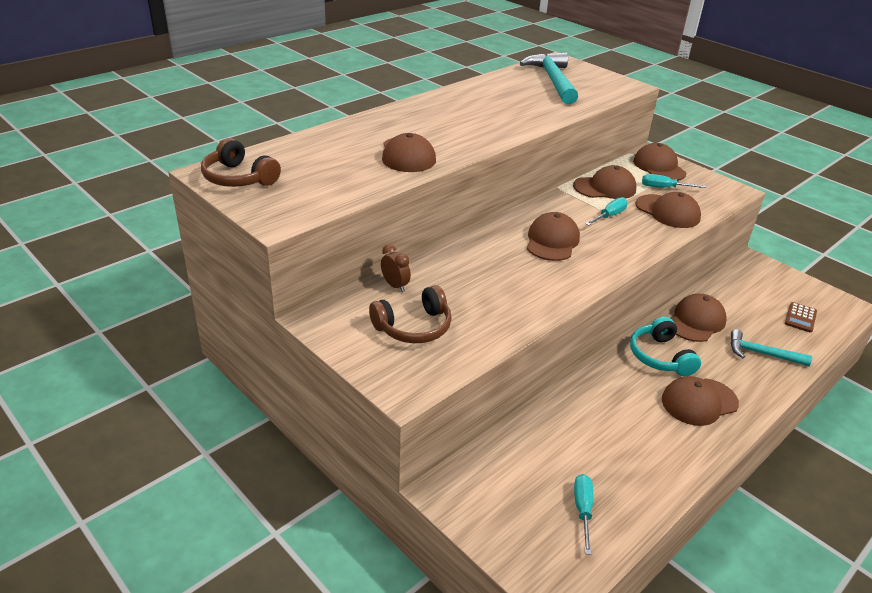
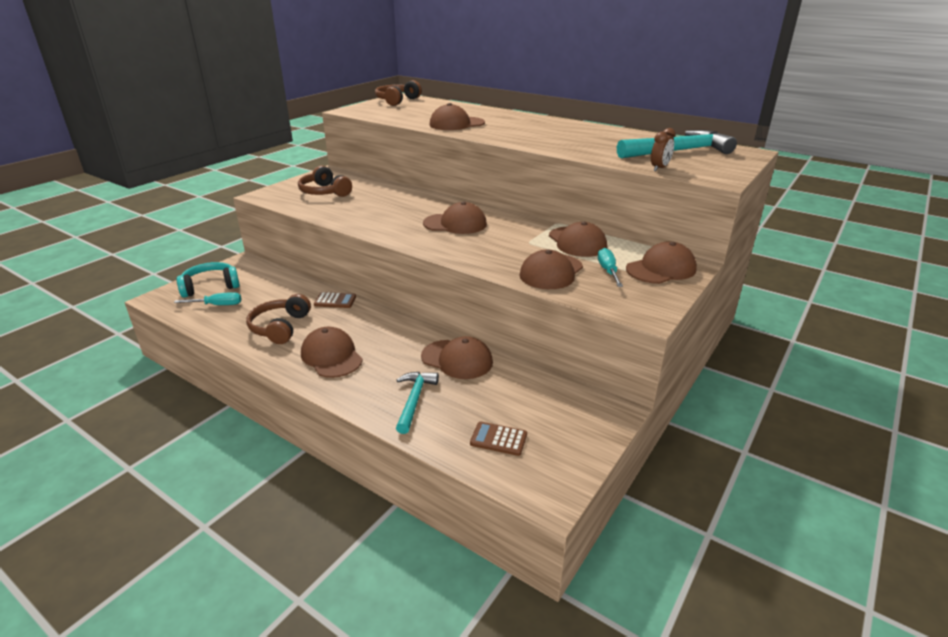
camera: 80 degrees right, 5 degrees down
(395, 286) = (370, 184): brown clock -> brown clock (659, 168)
(579, 394) = (335, 301): none -> brown calculator
(609, 216) = (518, 245): turquoise screwdriver -> none
(642, 443) = (280, 327): none -> brown headphones
(660, 356) = (392, 337): turquoise headphones -> turquoise headphones (210, 287)

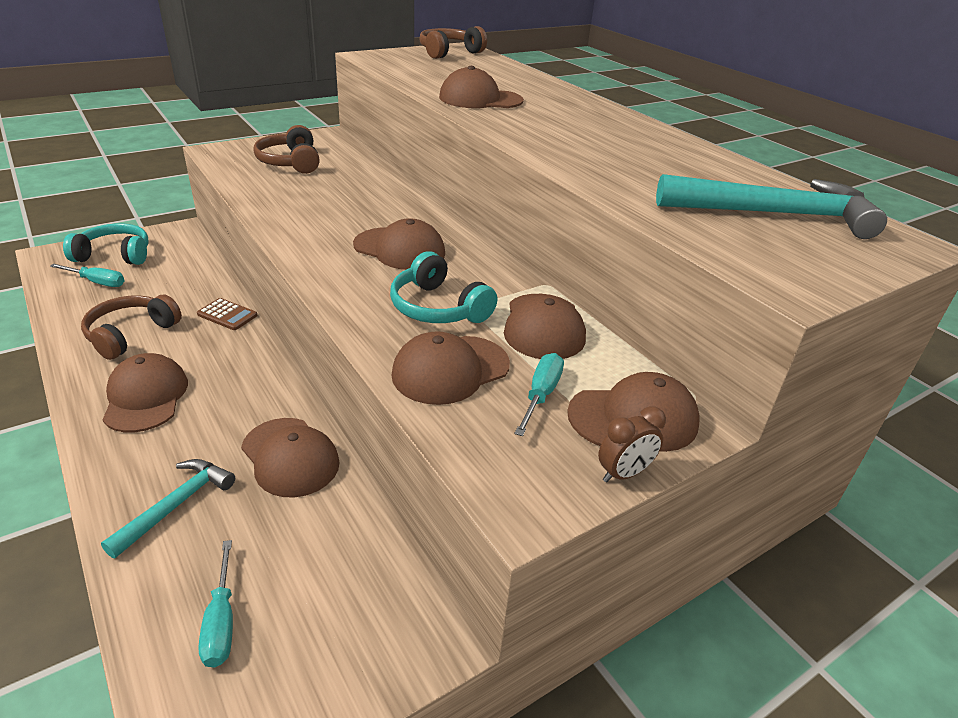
camera: 20 degrees right, 5 degrees up
(498, 439) = (221, 621): brown calculator -> turquoise screwdriver
(512, 246) = (438, 308): none -> turquoise headphones
(659, 168) = (702, 240): brown clock -> brown clock (624, 474)

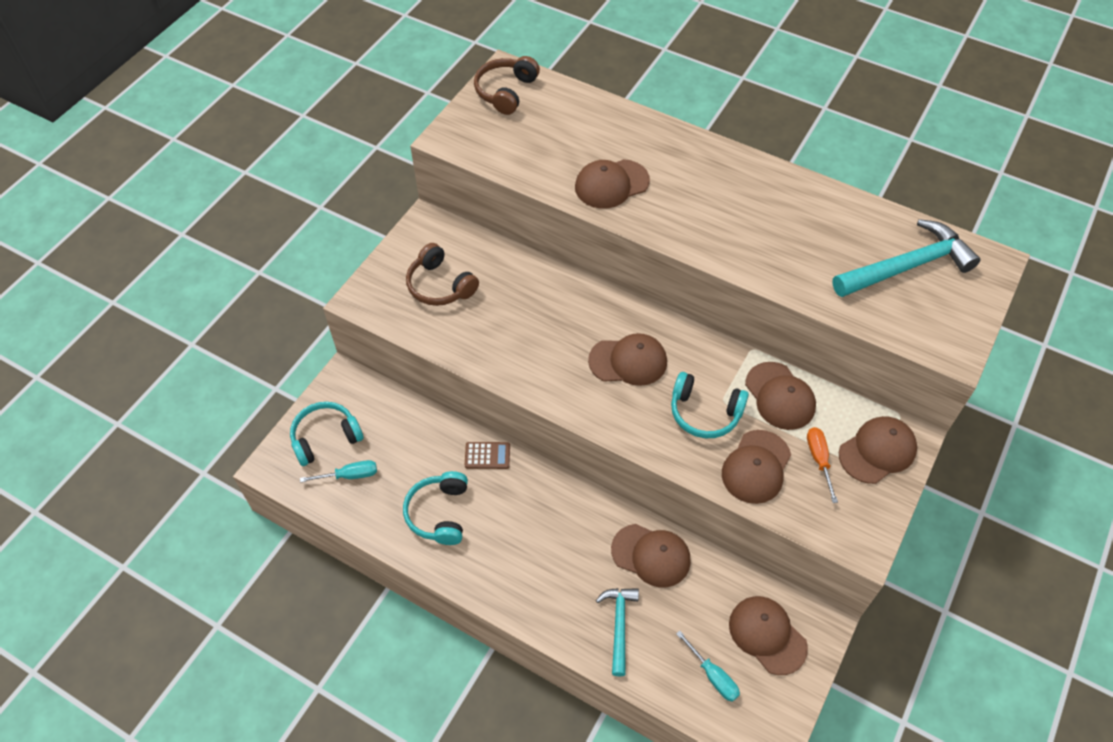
camera: 25 degrees left, 20 degrees up
(131, 334) = (439, 513): brown headphones -> turquoise headphones
(146, 397) = (513, 561): brown cap -> brown cap (767, 635)
(541, 395) = (819, 460): turquoise screwdriver -> orange screwdriver
(624, 474) = (896, 496): brown clock -> none

